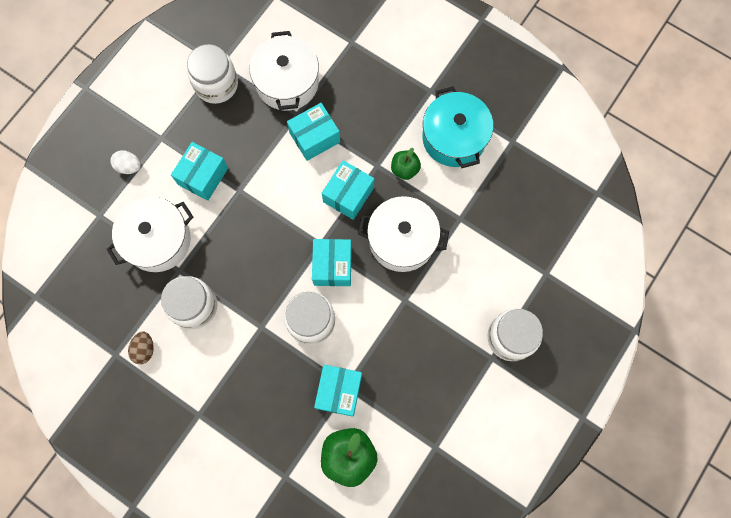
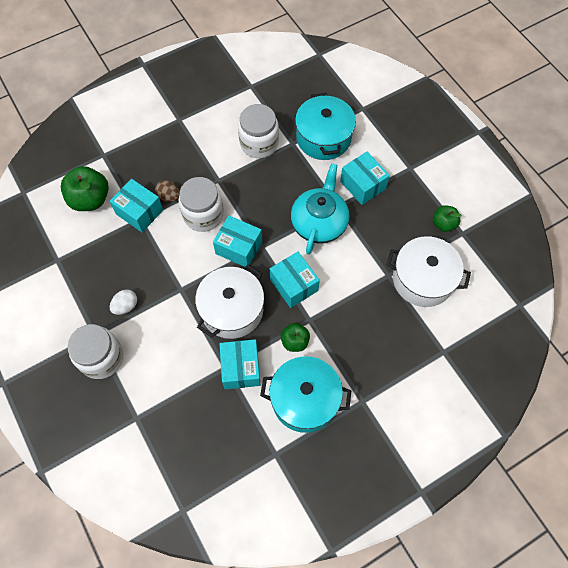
camera: 115 degrees right, 10 degrees down
(129, 166) = (395, 139): white egg -> white egg (126, 306)
(144, 349) = (244, 103): brown egg -> brown egg (169, 196)
(158, 240) = (323, 138): white pot -> turquoise pot
(216, 84) = (443, 224): white jar -> green apple
(267, 200) = (319, 222): none -> turquoise teapot
(314, 137) = (359, 280): turquoise box -> turquoise box (241, 368)

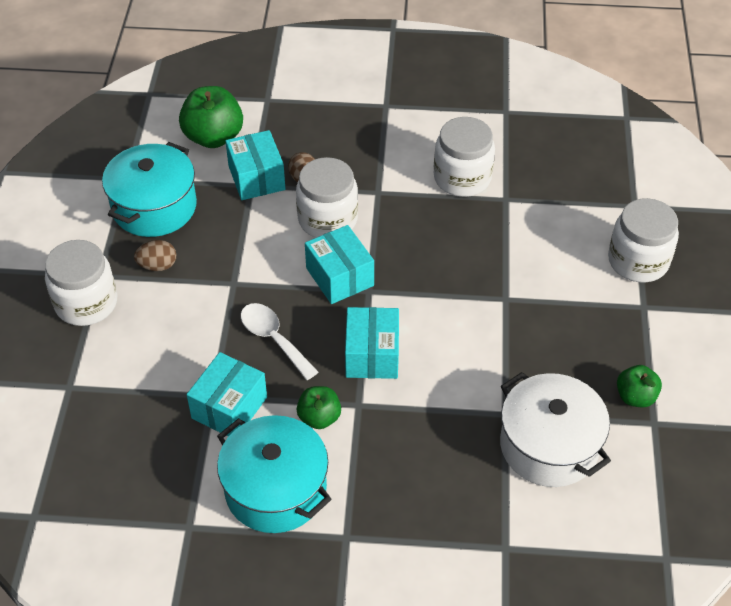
camera: 35 degrees right, 15 degrees down
(126, 306) = (158, 266): white egg -> brown egg
(232, 310) = (273, 339): white pot -> white spoon
(319, 222) = (464, 304): turquoise teapot -> none
(323, 138) = (552, 213): turquoise pot -> turquoise pot (154, 207)
(362, 185) = (559, 292): turquoise box -> none
(388, 142) = (638, 261): none -> white jar

